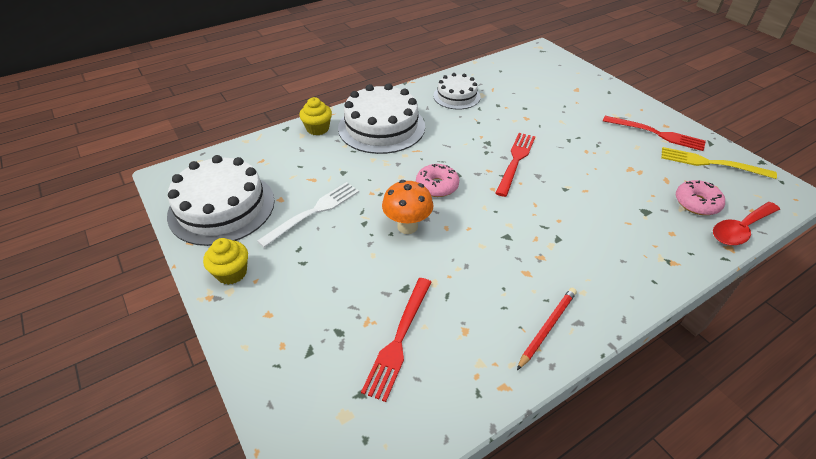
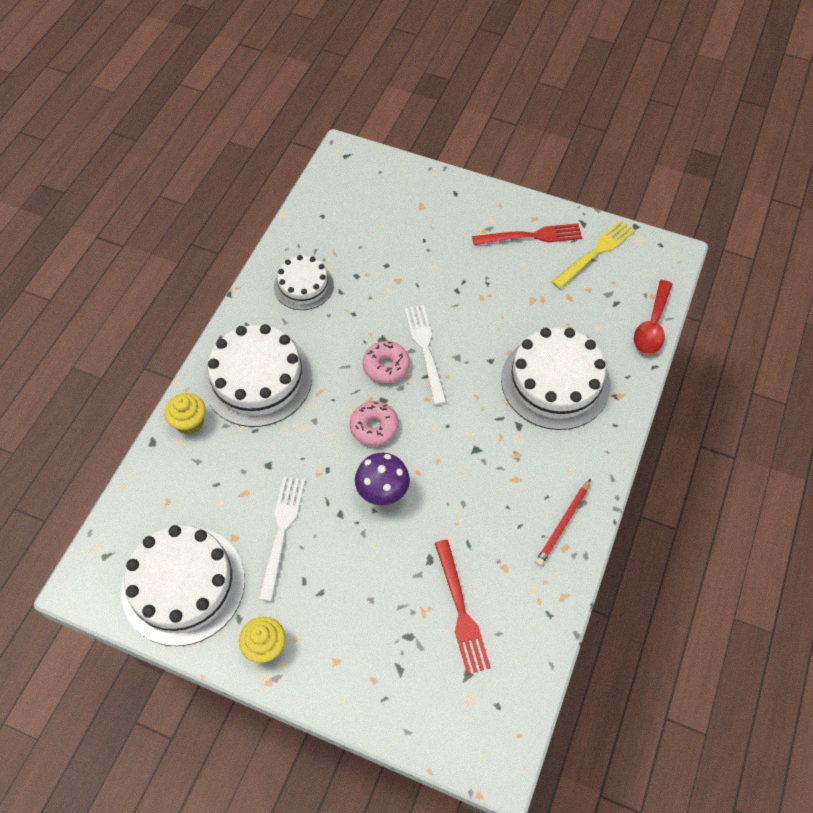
camera: 35 degrees left, 15 degrees up
(407, 226) = (383, 493): orange mushroom -> purple mushroom
(516, 161) = (425, 350): red fork -> white fork
(547, 328) = (563, 523): red pencil -> red pencil turned 150 degrees counterclockwise
(614, 225) = (555, 381): none -> white cake
(697, 203) = (606, 313): pink donut -> pink donut (386, 366)
(711, 163) = (596, 252): yellow fork -> yellow fork turned 150 degrees clockwise

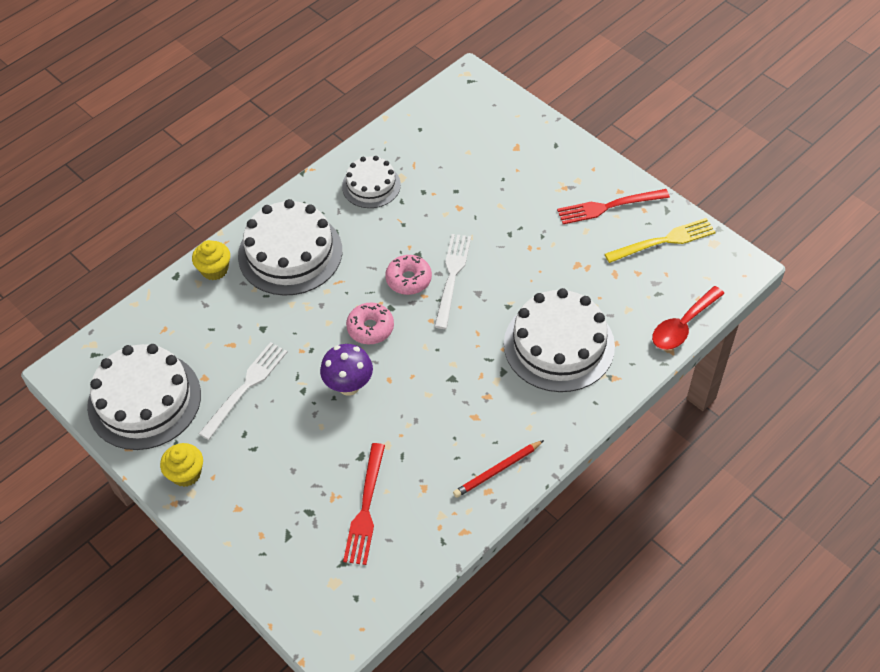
camera: 25 degrees right, 5 degrees down
(531, 236) = (608, 206): red fork -> red fork turned 150 degrees clockwise

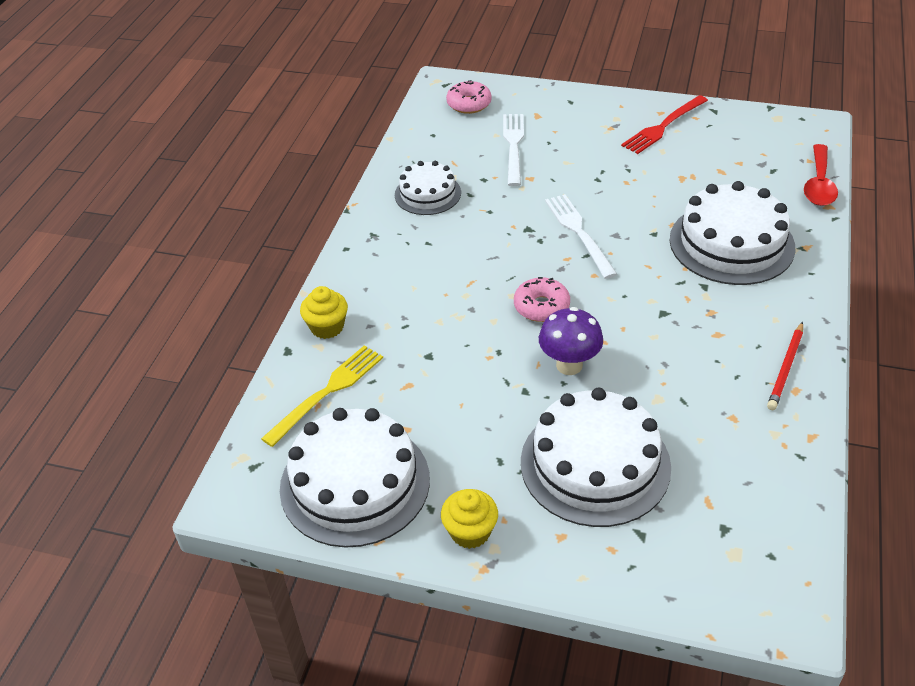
camera: 30 degrees left, 10 degrees down
(246, 387) = (461, 416): white fork -> white fork (513, 146)
(290, 253) = (397, 279): white cake -> white cake (595, 464)
(365, 508) = (695, 466): red fork -> none
(408, 279) = (539, 252): pink donut -> pink donut (469, 104)
(664, 241) = (736, 132): yellow fork -> yellow fork (327, 392)

